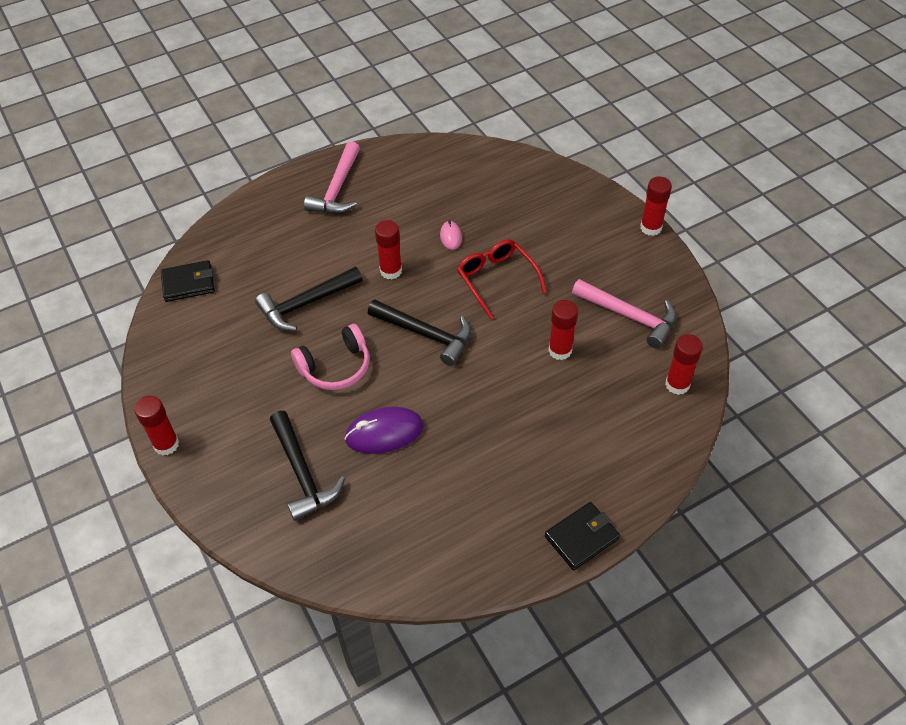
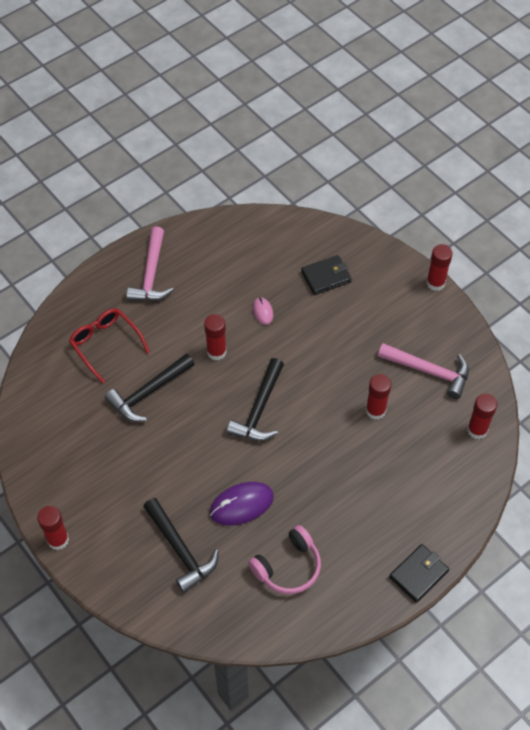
camera: 10 degrees left, 5 degrees up
(188, 283) = (38, 385): black wallet -> black wallet (326, 277)
(335, 367) = (187, 450): pink headphones -> pink headphones (288, 567)
(426, 334) = (259, 409): black hammer -> black hammer turned 90 degrees clockwise
(497, 280) = (311, 350): red glasses -> red glasses (106, 345)

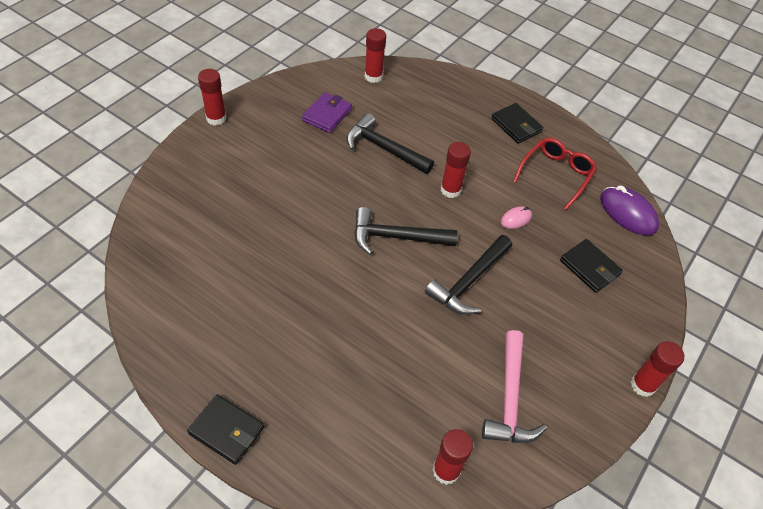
camera: 70 degrees right, 5 degrees down
(86, 433) = (327, 115): none -> purple wallet
(106, 345) = (424, 110): red glasses -> red glasses (555, 175)
(151, 274) = (516, 125): pink hammer -> black wallet
(180, 550) = (221, 204): black hammer -> black hammer (469, 282)
(241, 505) = (280, 242): purple mouse -> purple mouse (627, 213)
(288, 567) = (216, 295): pink headphones -> none
(375, 410) = (433, 347): red glue stick -> red glue stick (373, 76)

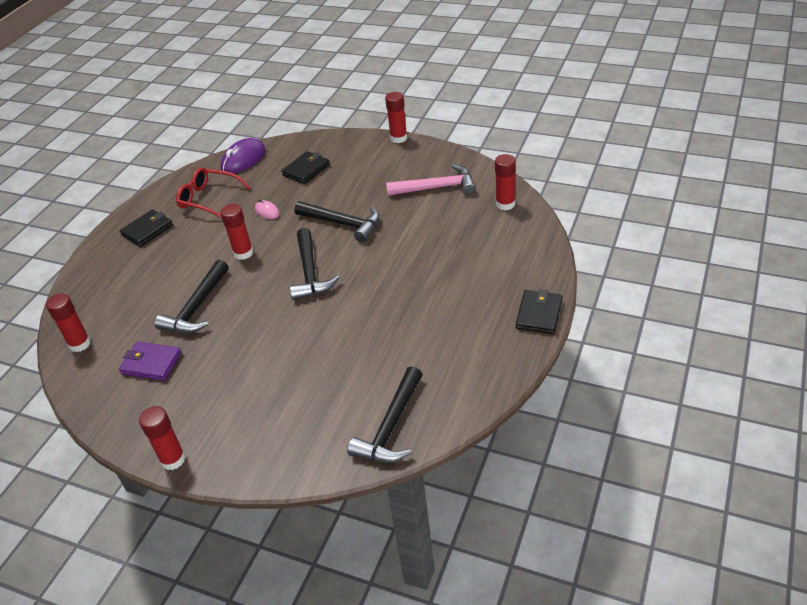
camera: 95 degrees left, 10 degrees down
(159, 255) = (391, 427): none -> black hammer

